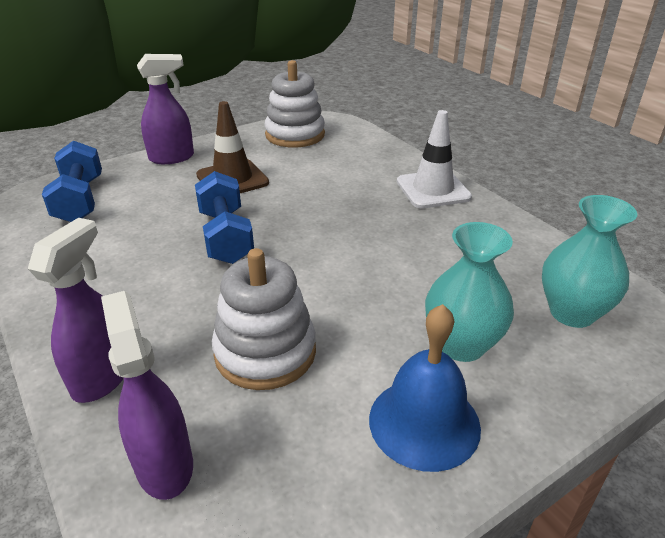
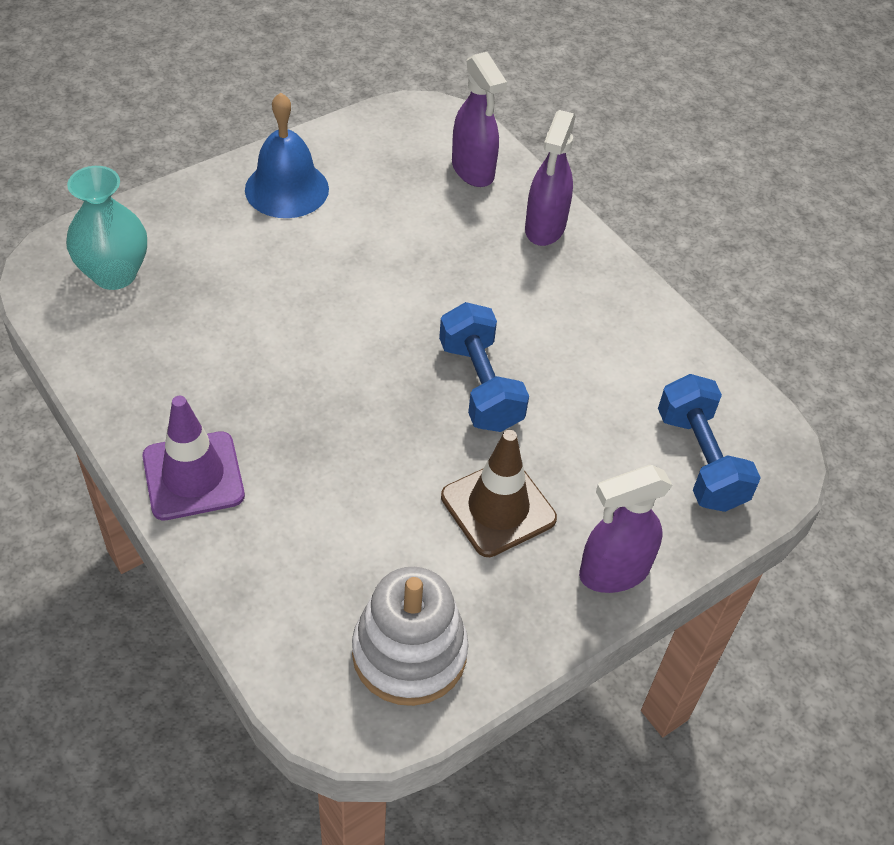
camera: 175 degrees right, 15 degrees up
(265, 352) = (413, 244): white stacking toy -> none
(433, 189) = (193, 476): white traffic cone -> purple traffic cone
(461, 345) = (236, 246): turquoise vase -> none

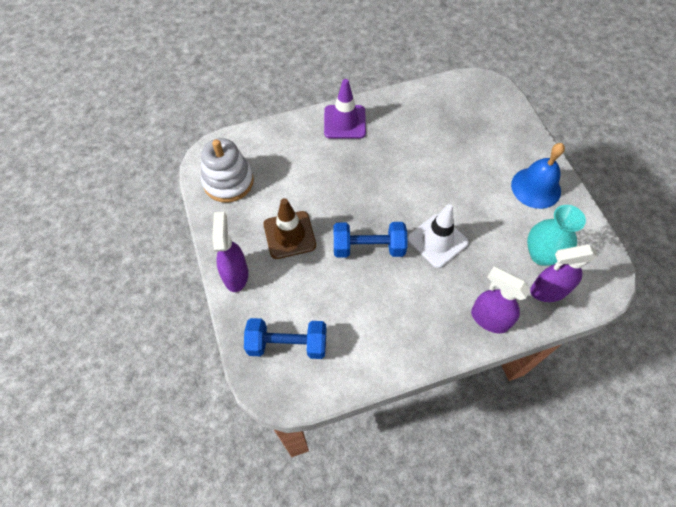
camera: 110 degrees right, 10 degrees up
(114, 274) = (476, 107): turquoise vase -> turquoise vase (542, 254)
(433, 298) = (437, 240): none -> white traffic cone

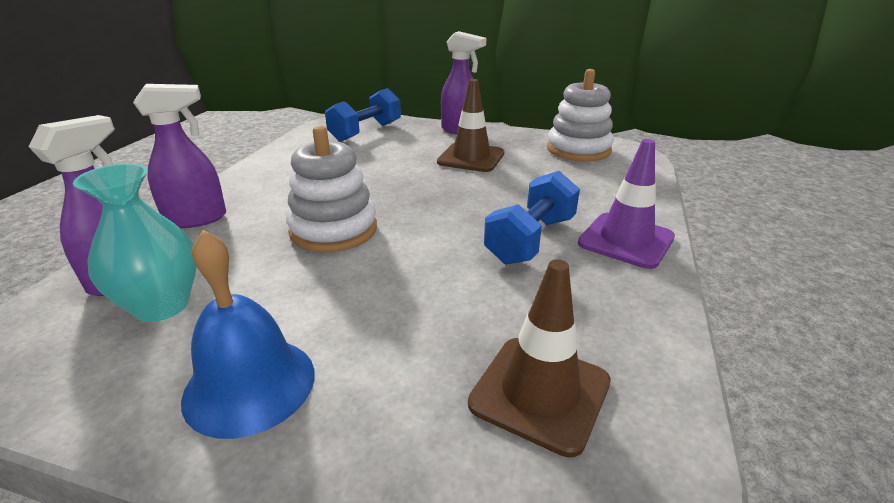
camera: 125 degrees right, 30 degrees down
(368, 247) = (395, 187): blue dumbbell -> blue dumbbell (531, 240)
(437, 240) = (333, 230): white traffic cone -> white stacking toy
(464, 115) = (540, 393): none -> brown traffic cone

